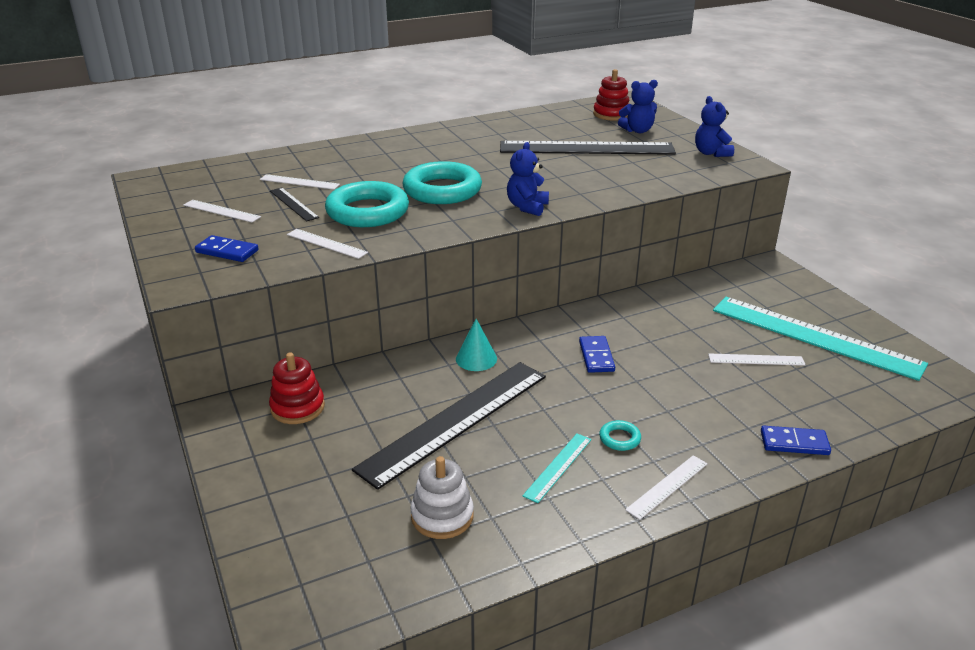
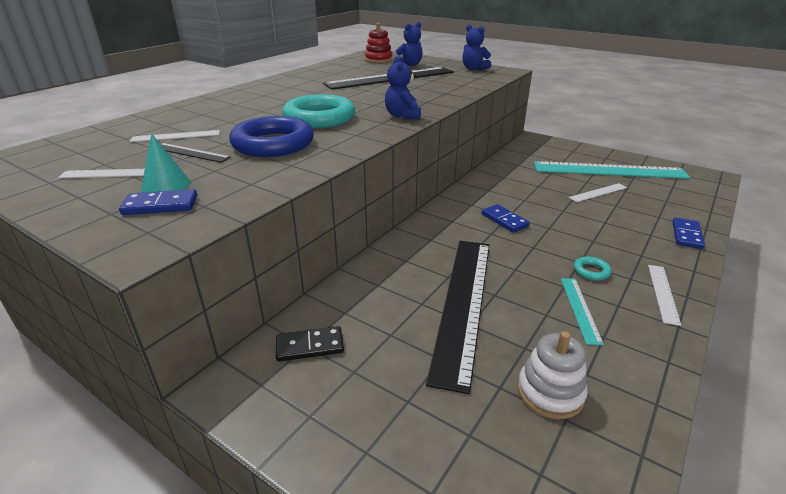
camera: 30 degrees left, 0 degrees up
(297, 407) = (310, 346): red stacking toy -> black domino
(326, 243) = (265, 174): white ruler -> none
(367, 212) = (273, 144): turquoise ring -> blue ring
(476, 359) = (423, 249): turquoise cone -> turquoise cone (166, 185)
(794, 443) = (686, 235): blue domino -> blue domino turned 45 degrees counterclockwise

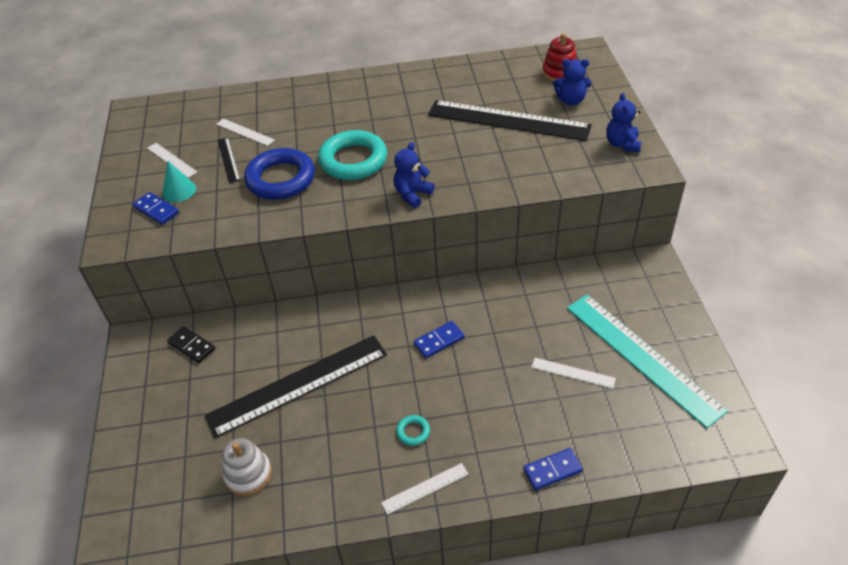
camera: 50 degrees right, 15 degrees up
(504, 220) = (439, 341): blue domino -> blue domino turned 45 degrees clockwise
(580, 309) = (352, 448): turquoise ruler -> none

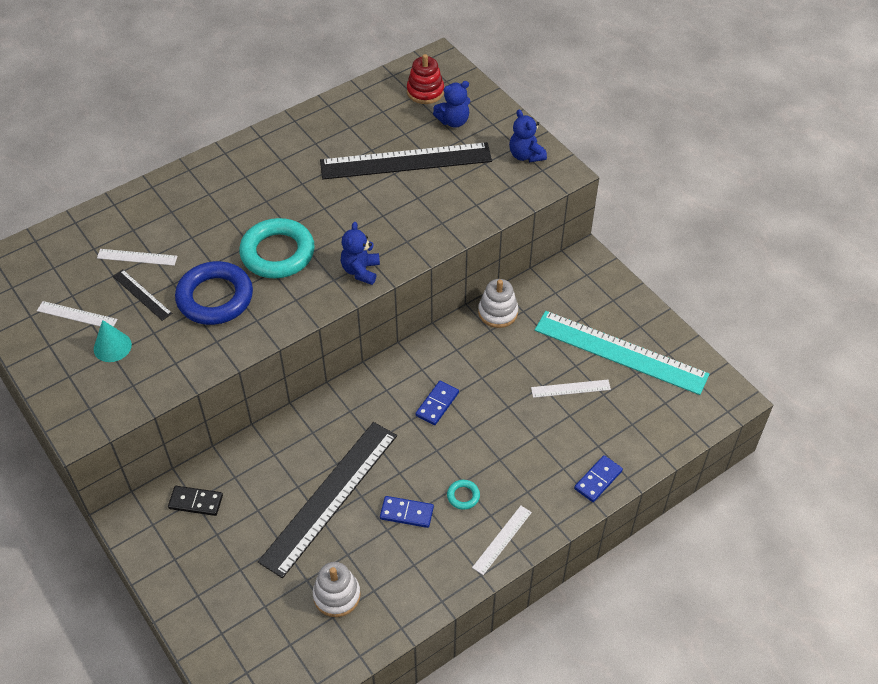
camera: 30 degrees left, 5 degrees up
(156, 210) = (103, 376): blue domino -> blue domino (406, 513)
(541, 281) = (498, 312): none -> white stacking toy

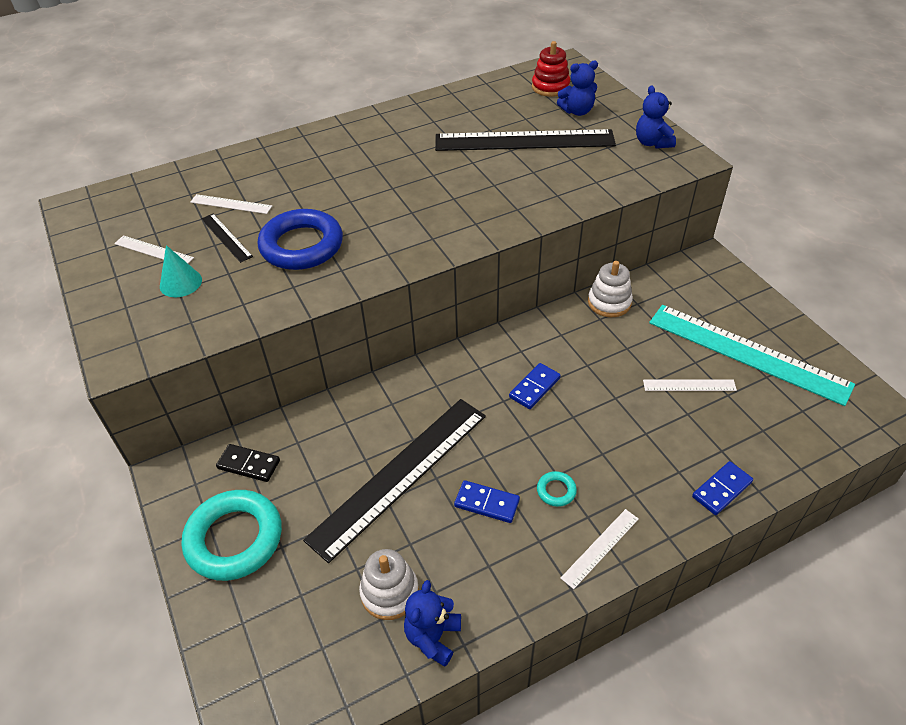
camera: 10 degrees right, 5 degrees down
(277, 253) = (377, 210): turquoise ring -> turquoise ring (234, 539)
(361, 271) = (463, 232): blue teddy bear -> blue teddy bear (433, 637)

